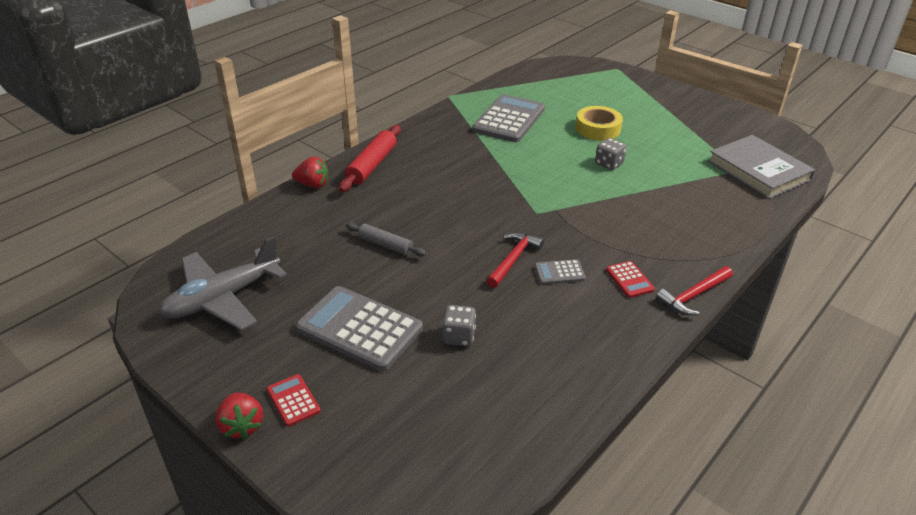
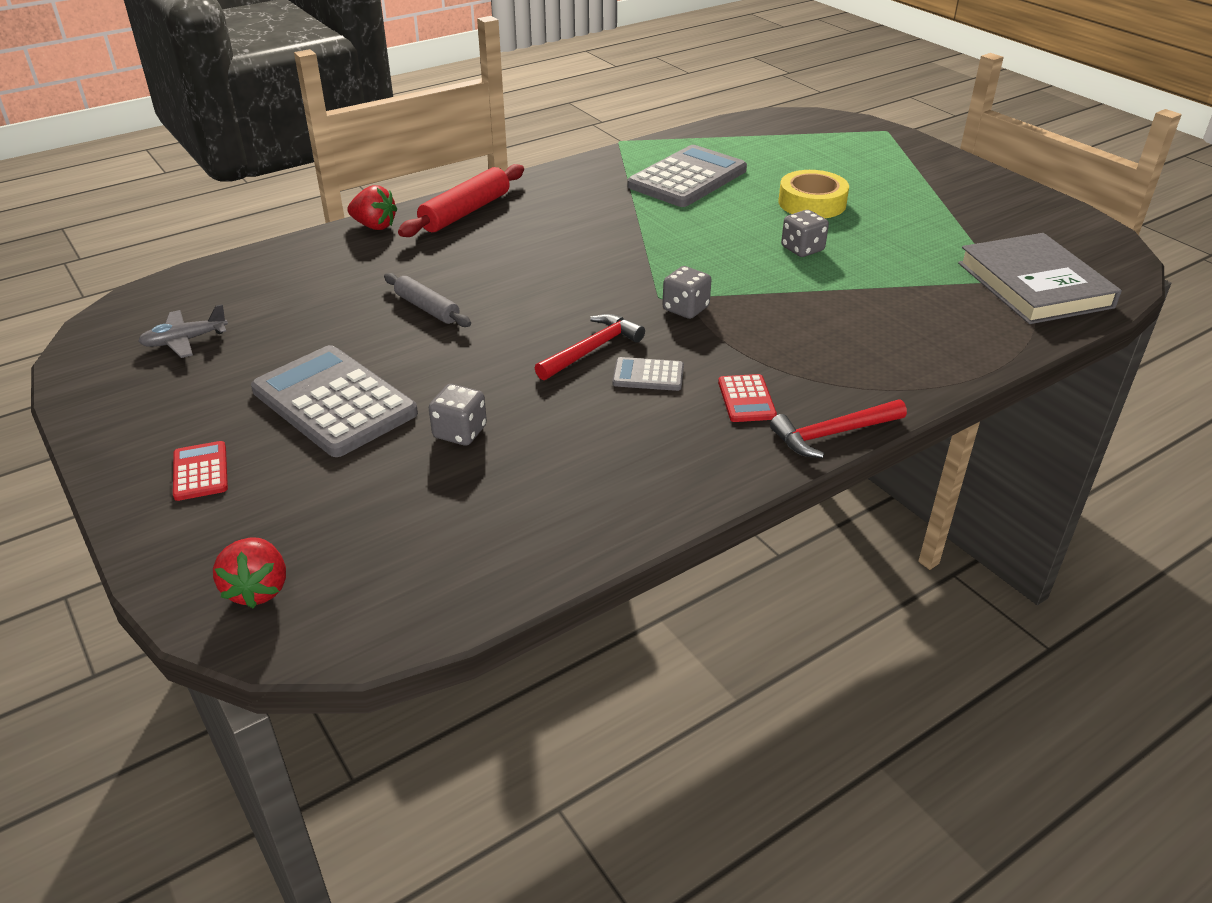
camera: 15 degrees right, 0 degrees up
(222, 298) = (185, 341): grey plane -> grey plane, size x0.50
(242, 426) = (121, 489): red strawberry -> red strawberry (258, 589)
(558, 219) = (685, 309): none -> grey dice

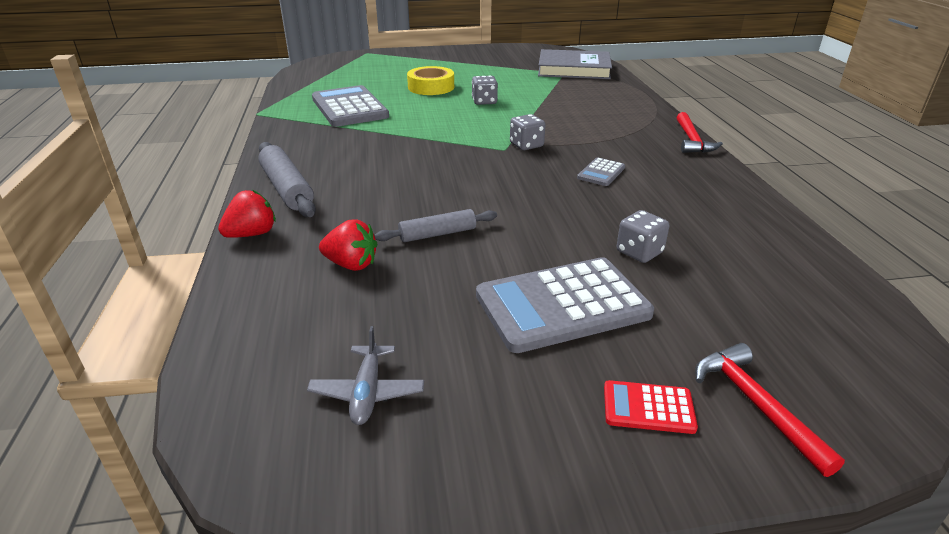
camera: 65 degrees left, 5 degrees down
(258, 589) = (845, 390): red strawberry -> red strawberry (351, 264)
(465, 212) = (286, 189): red rolling pin -> grey rolling pin
(592, 350) = (556, 183): red hammer -> red hammer (755, 404)
(746, 399) = (645, 152): red calculator -> none

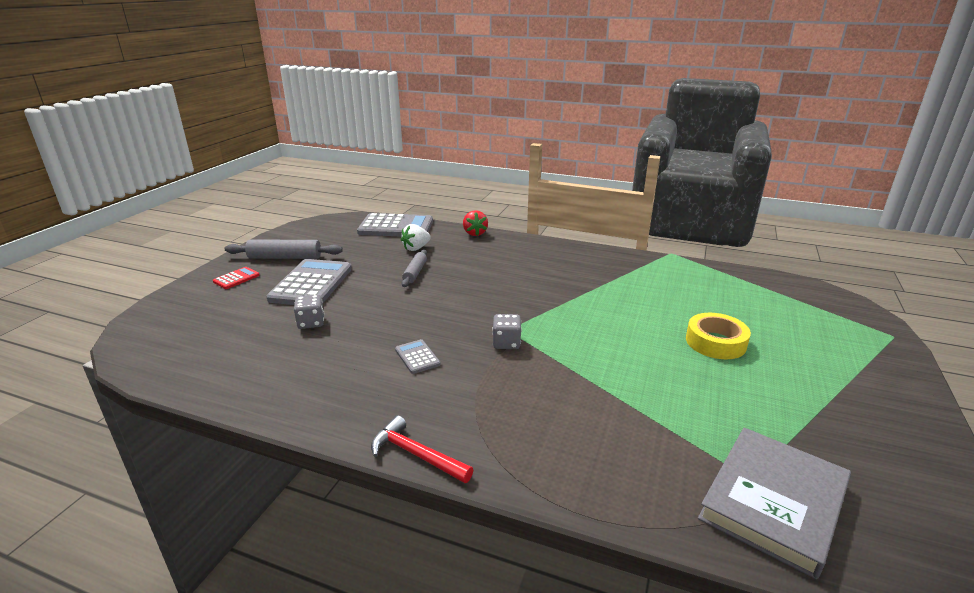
camera: 120 degrees right, 5 degrees down
(286, 189) = (520, 246): grey rolling pin -> grey rolling pin (285, 257)
(349, 108) = (665, 288): grey calculator -> grey calculator (396, 227)
(351, 264) = (416, 248): red strawberry -> white strawberry
(367, 392) = (331, 237): grey plane -> none
(484, 101) = (644, 360): grey dice -> none
(755, 404) = (195, 299): red hammer -> none

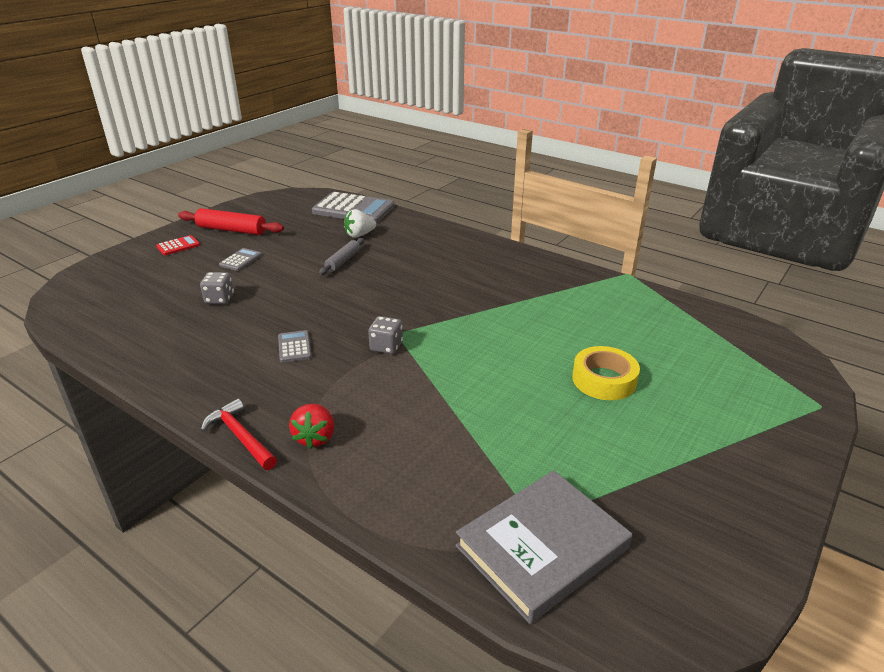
camera: 15 degrees right, 5 degrees up
(285, 257) = (231, 230): grey rolling pin -> red rolling pin
(311, 284) = (241, 260): grey calculator -> grey calculator, size x0.46
(474, 233) = (428, 225): red strawberry -> red strawberry (315, 437)

